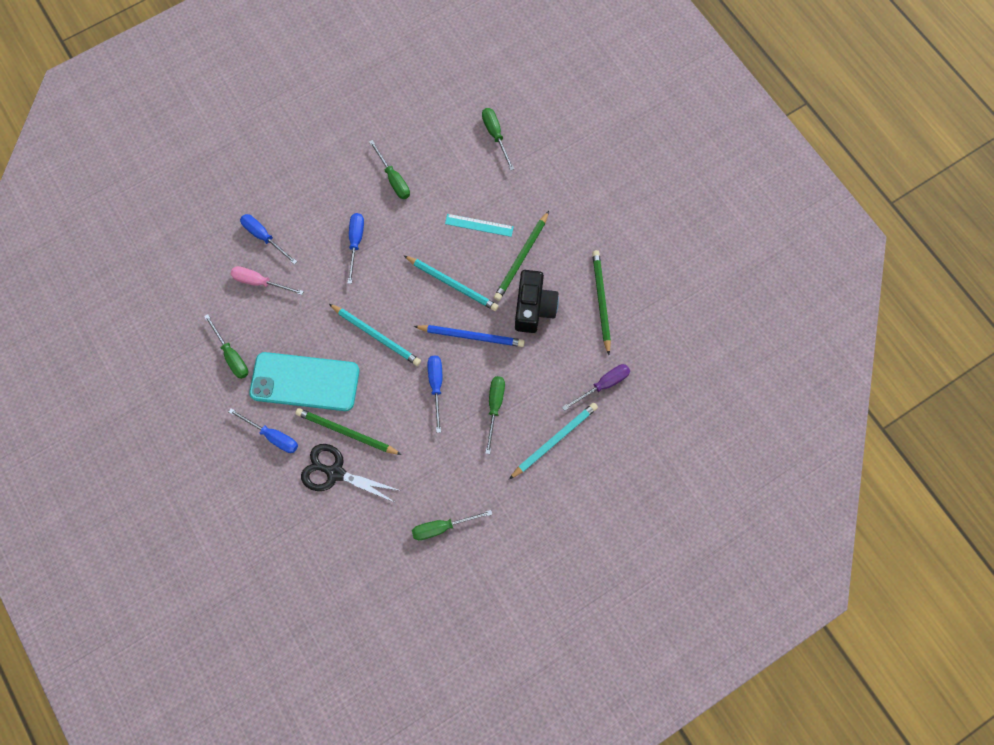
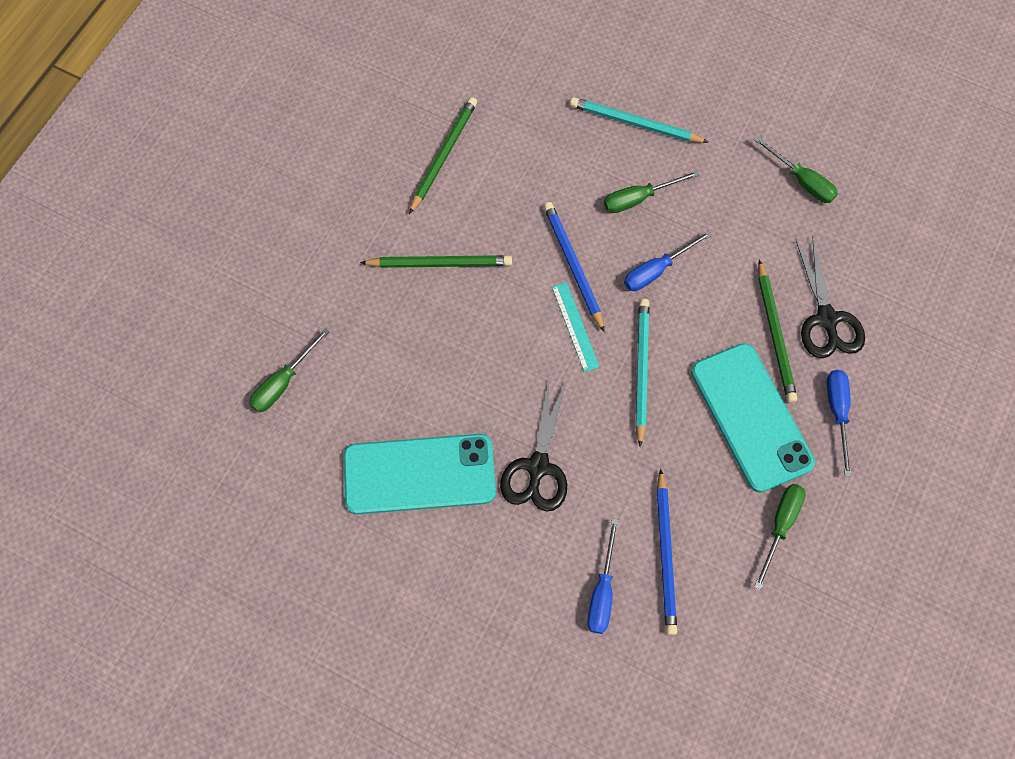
camera: 120 degrees left, 5 degrees down
(260, 282) = (665, 554): pink screwdriver -> blue pencil
(356, 243) = (537, 467): blue screwdriver -> black scissors
(393, 179) = (419, 474): green screwdriver -> turquoise phone
(452, 284) = (521, 321): turquoise pencil -> none
(479, 225) = (424, 333): turquoise ruler -> turquoise ruler (575, 326)
(533, 308) = (496, 218): black camera -> none
(601, 301) = (443, 155): green pencil -> green pencil turned 150 degrees clockwise
(603, 385) = (542, 107): purple screwdriver -> none

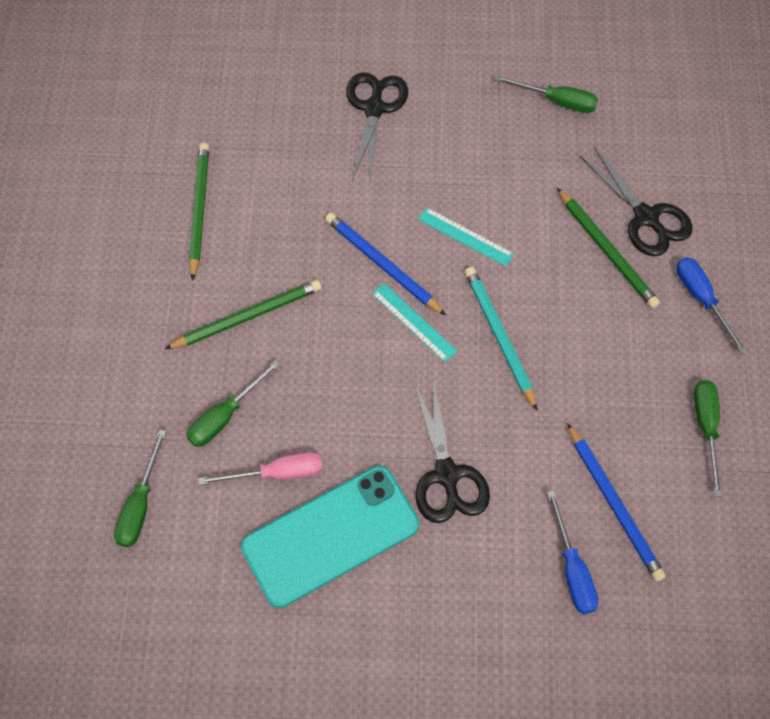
camera: 25 degrees left, 5 degrees down
(401, 404) = (277, 473): none -> pink screwdriver
(635, 123) = (374, 108): turquoise pencil -> black scissors
(639, 198) = (414, 176): green screwdriver -> green screwdriver (225, 416)
(657, 270) = (465, 236): blue screwdriver -> turquoise ruler
(751, 417) = (625, 337): turquoise phone -> none

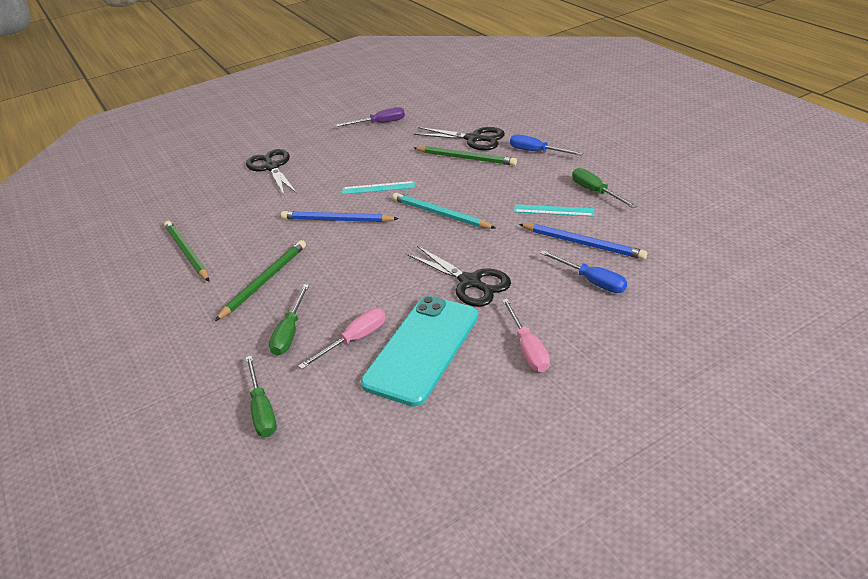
camera: 30 degrees left, 25 degrees down
(414, 322) = (381, 232): turquoise ruler -> turquoise ruler (553, 210)
(429, 613) = (528, 348): none -> pink screwdriver
(557, 101) = (380, 123): green screwdriver -> purple screwdriver

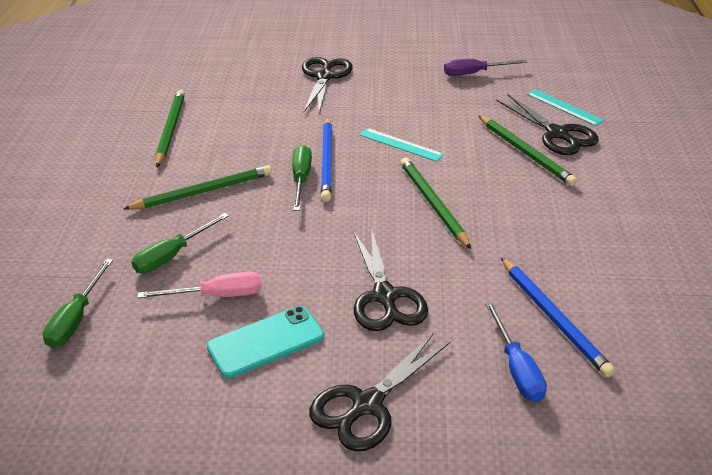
camera: 30 degrees right, 0 degrees up
(337, 220) = (327, 161): blue pencil -> blue pencil turned 135 degrees counterclockwise
(380, 123) = (474, 73): purple screwdriver -> purple screwdriver turned 150 degrees clockwise
(422, 349) = (266, 342): turquoise phone -> turquoise phone, size x0.64
(440, 214) = (433, 204): turquoise pencil -> green pencil
(528, 348) = (367, 404): pink screwdriver -> black scissors
(537, 152) = (614, 181): blue screwdriver -> none
(553, 210) = (560, 261): turquoise ruler -> turquoise ruler (564, 107)
(596, 192) = (635, 263): green screwdriver -> green screwdriver (301, 179)

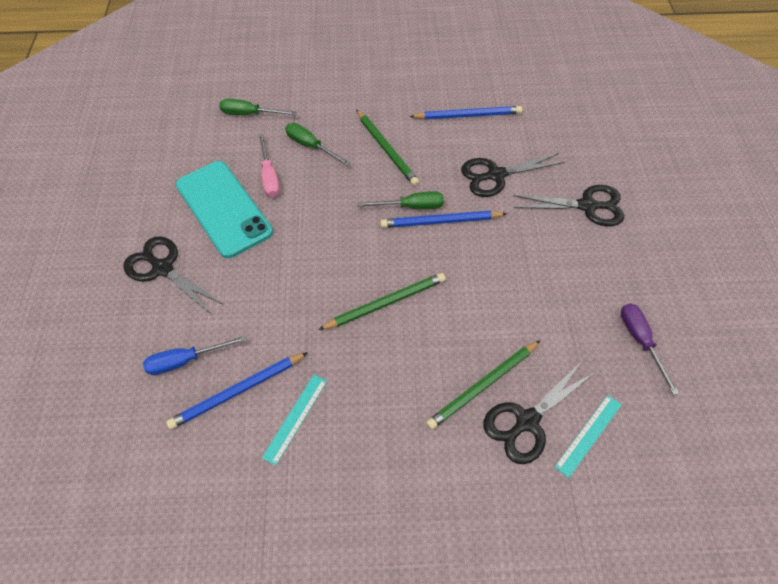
camera: 85 degrees right, 20 degrees up
(170, 130) = (468, 115): green pencil -> blue pencil
(266, 342) = (224, 208): turquoise phone -> turquoise phone, size x1.57
(384, 296) = (266, 273): black scissors -> black scissors (495, 175)
(401, 144) = (477, 275): turquoise ruler -> turquoise ruler (295, 418)

